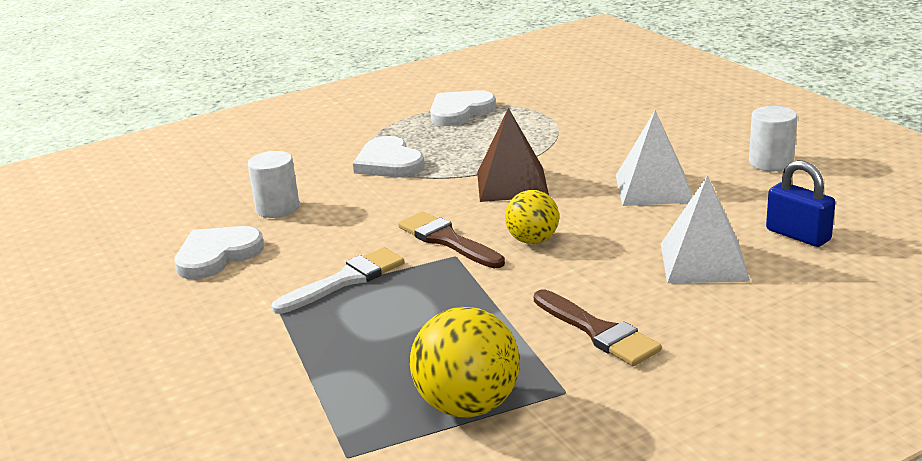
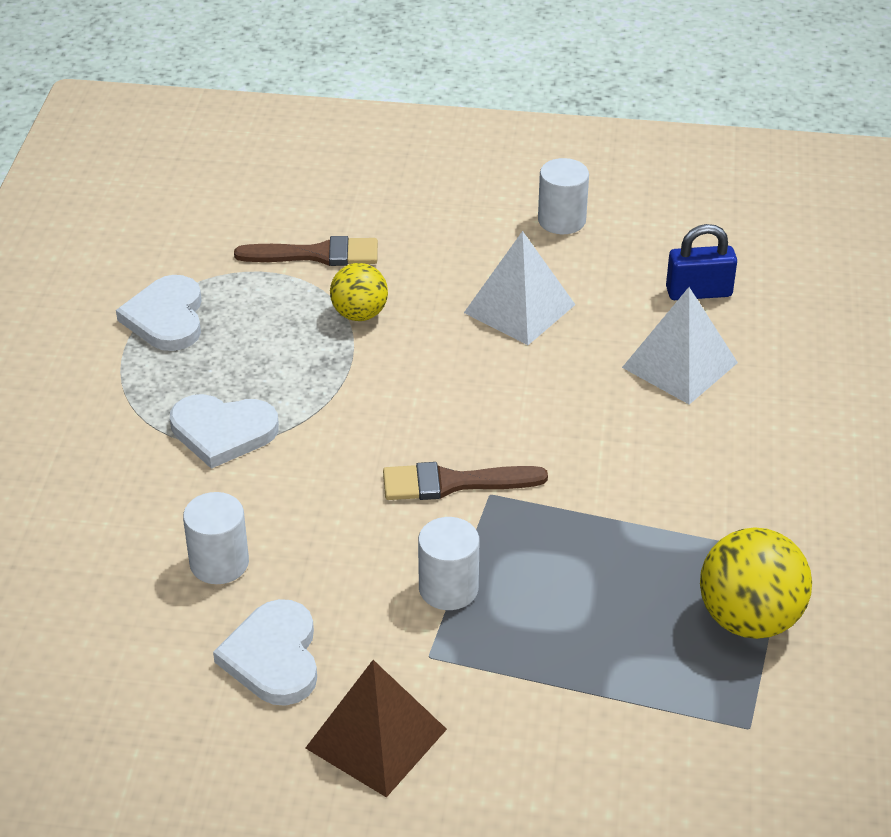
camera: 55 degrees left, 15 degrees up
(345, 280) = (448, 588): white brush -> white cylinder
(512, 184) = (393, 381): brown pyramid -> brown pyramid (376, 738)
(533, 240) = (523, 432): yellow ball -> yellow ball (359, 314)
(598, 331) = (719, 486): brown brush -> brown brush (316, 254)

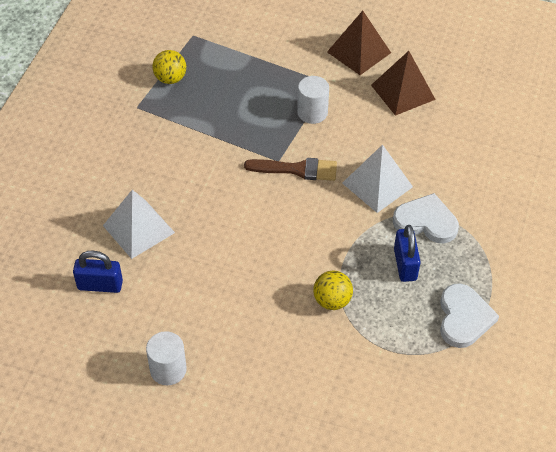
camera: 170 degrees left, 10 degrees up
(219, 563) = (428, 142): white cylinder -> none
(254, 370) = (405, 264): none -> blue padlock
(273, 657) = (403, 92): white heart -> brown pyramid
(316, 254) = (355, 362): brown brush -> none
(519, 308) = (224, 289): white pyramid -> white pyramid (377, 184)
(749, 619) = (170, 79): yellow ball -> yellow ball, size x0.63

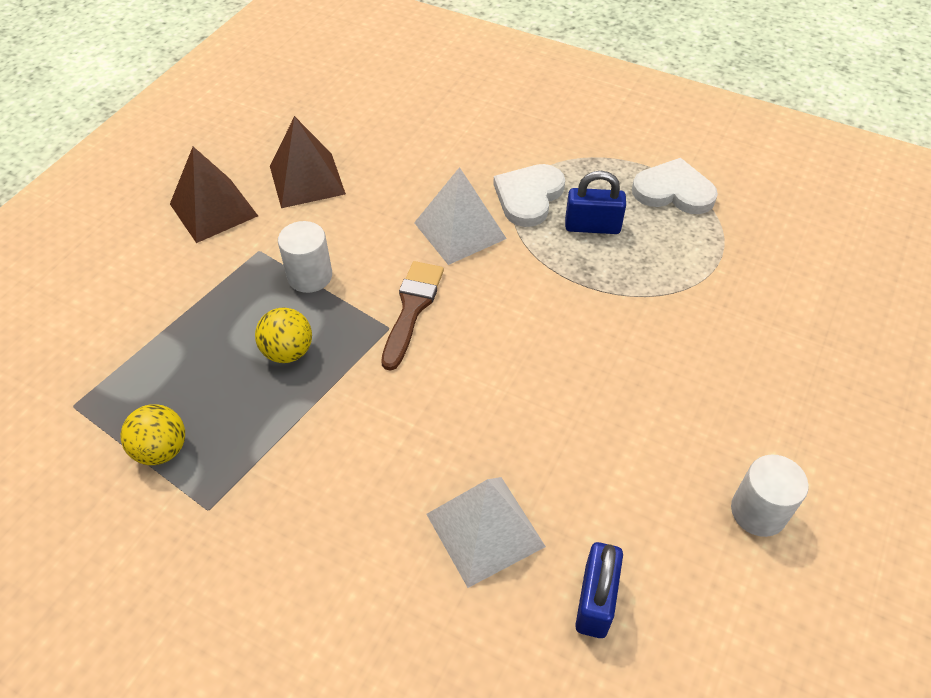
camera: 80 degrees left, 0 degrees up
(332, 301) = (643, 304): yellow ball -> yellow ball (288, 352)

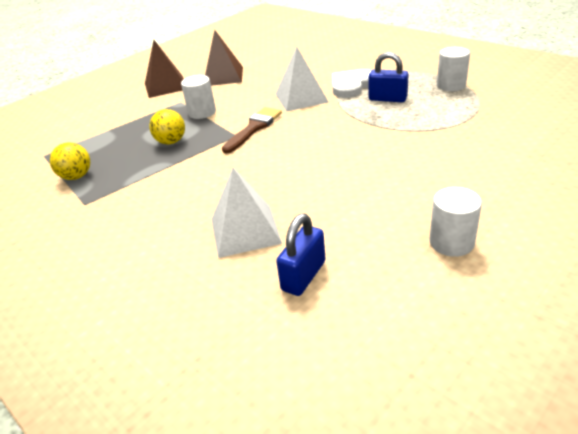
camera: 20 degrees right, 15 degrees down
(673, 191) = (451, 85): white heart -> white cylinder

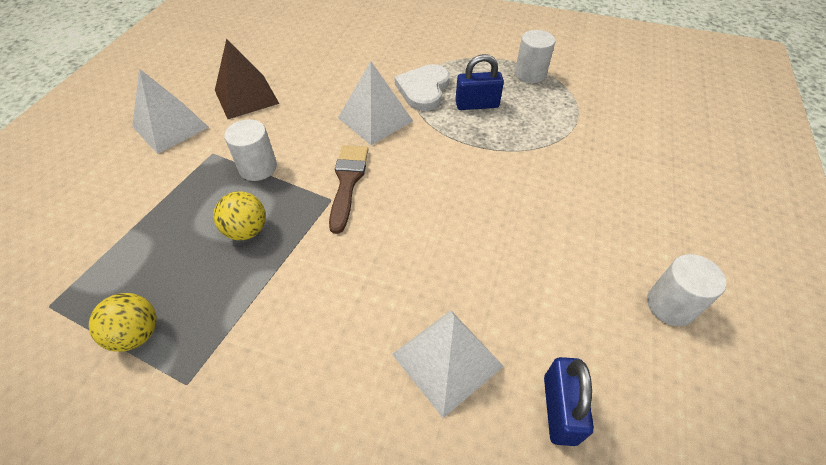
camera: 30 degrees left, 15 degrees up
(166, 86) = (170, 127): brown pyramid -> white pyramid

